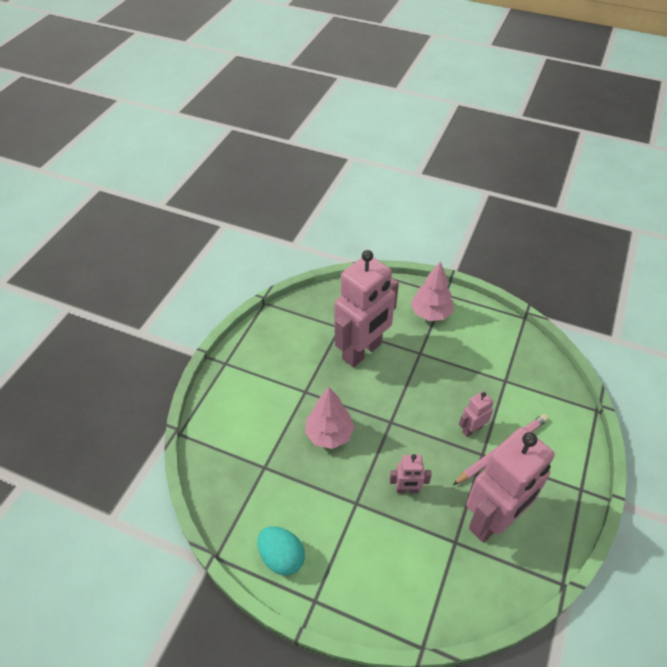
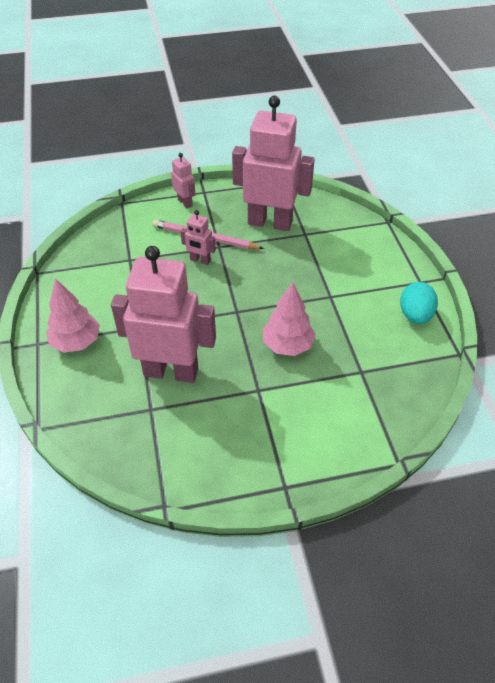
camera: 125 degrees left, 0 degrees up
(407, 489) = (290, 273): pink robot -> pink robot (185, 202)

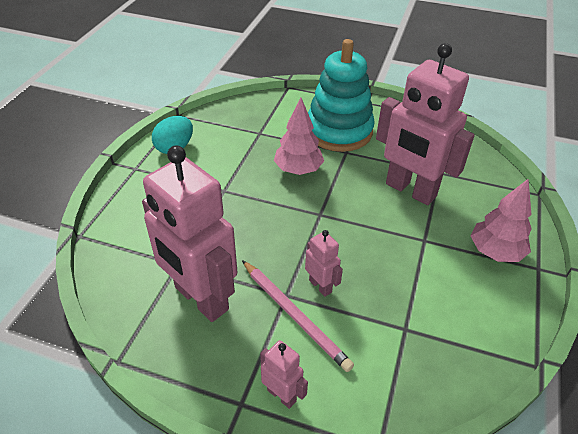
camera: 150 degrees left, 5 degrees down
(185, 202) = (282, 395): pink robot -> pink robot turned 135 degrees clockwise
(284, 416) = (339, 131): none -> turquoise stacking toy

